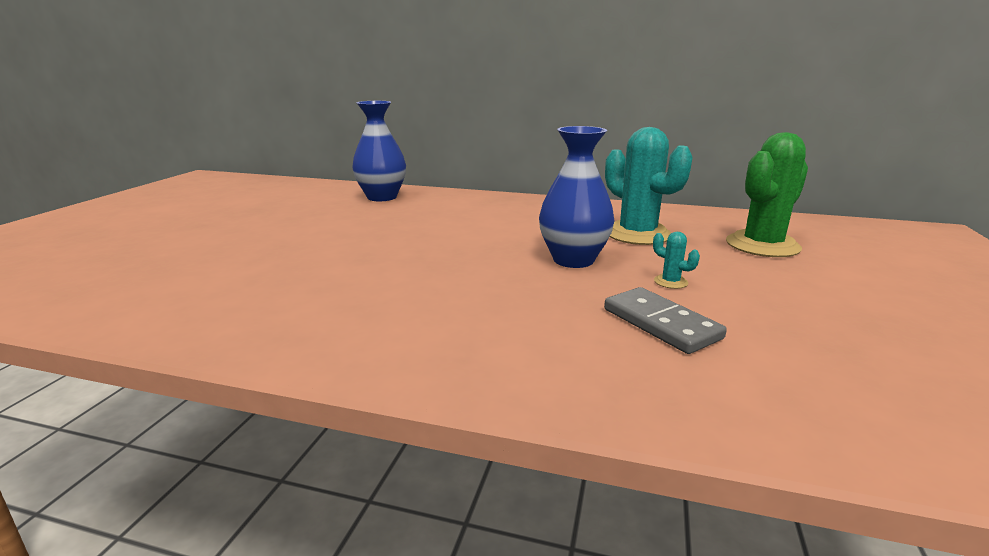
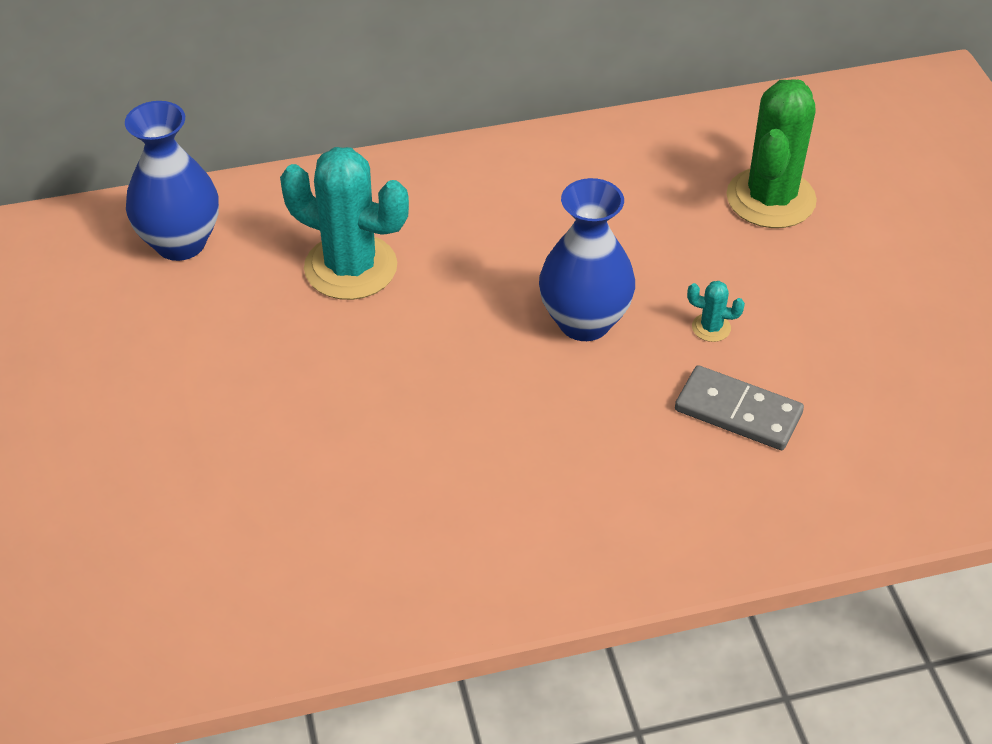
camera: 30 degrees left, 25 degrees up
(637, 234) = (620, 224): turquoise cactus -> turquoise cactus (350, 267)

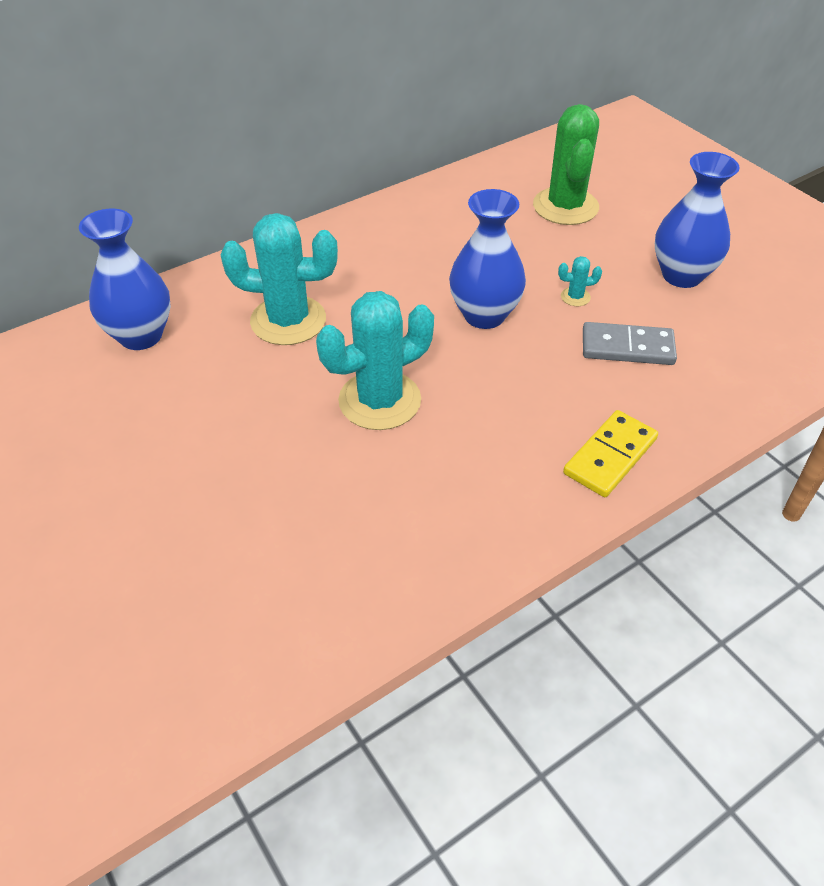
camera: 20 degrees left, 0 degrees up
(406, 396) = (380, 400): none -> turquoise cactus
(636, 540) = (610, 456): none -> yellow domino
(867, 334) = (682, 275): none -> blue vase

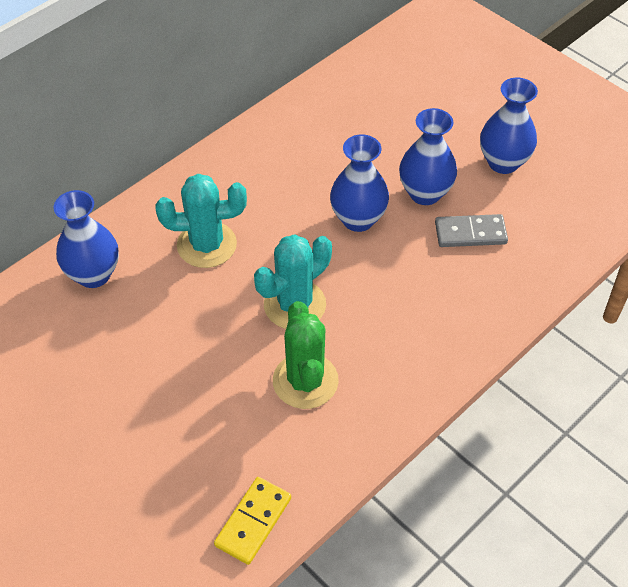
camera: 10 degrees left, 5 degrees up
(565, 206) = (403, 107): green cactus -> green cactus (305, 381)
(575, 297) = (425, 193): turquoise cactus -> blue vase
(610, 456) = (470, 326): yellow domino -> yellow domino (253, 521)

